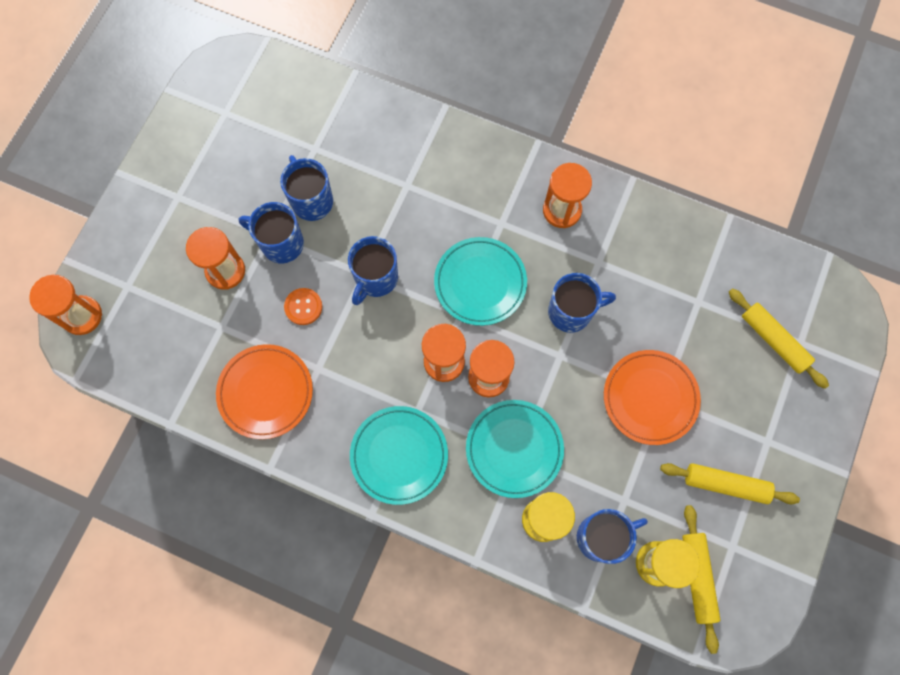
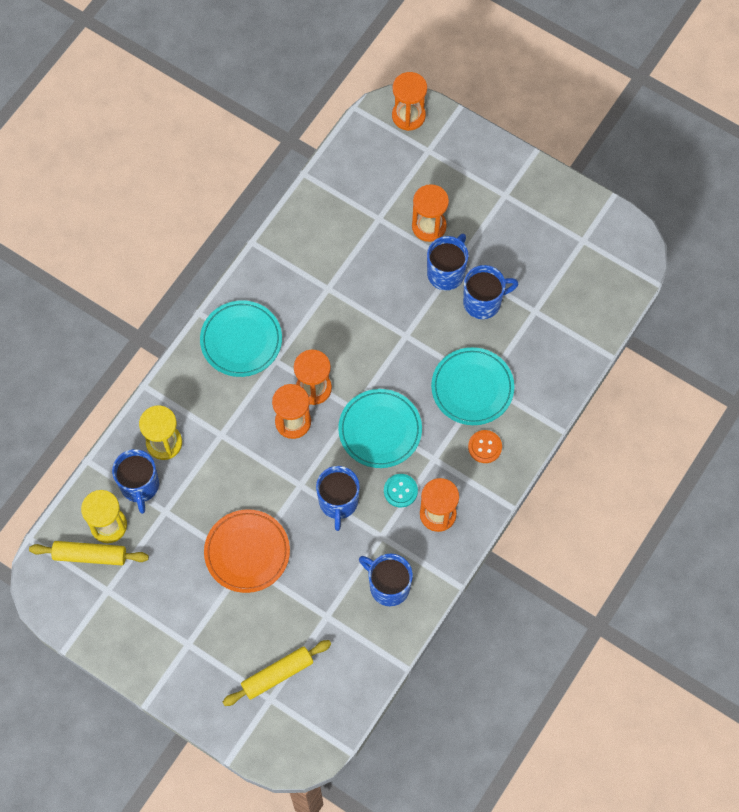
camera: 100 degrees right, 5 degrees down
(266, 392) = (315, 246): orange plate -> none
(303, 307) = (384, 283): orange button -> orange button (485, 447)
(375, 278) = (400, 344): blue mug -> blue mug (388, 586)
(514, 449) = (227, 431): turquoise plate -> turquoise plate (472, 388)
(544, 251) = (400, 491): none -> turquoise button
(725, 485) = (159, 598): yellow rolling pin -> none

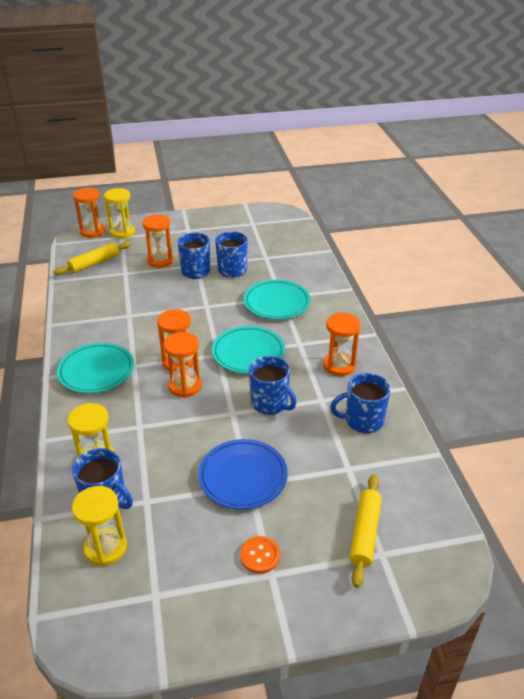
camera: 45 degrees left, 30 degrees down
(90, 556) = (110, 583): yellow rolling pin -> yellow rolling pin (94, 263)
(247, 552) = (243, 477): orange plate -> blue plate
(400, 491) = (301, 371): turquoise button -> none
(436, 142) = (122, 232): none -> yellow hourglass
(485, 447) = (320, 320): orange button -> orange button (260, 556)

